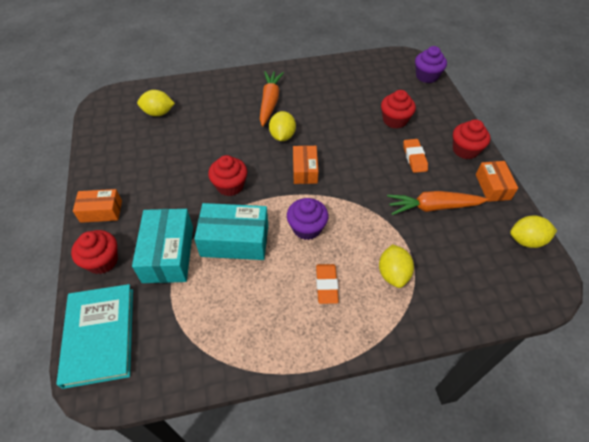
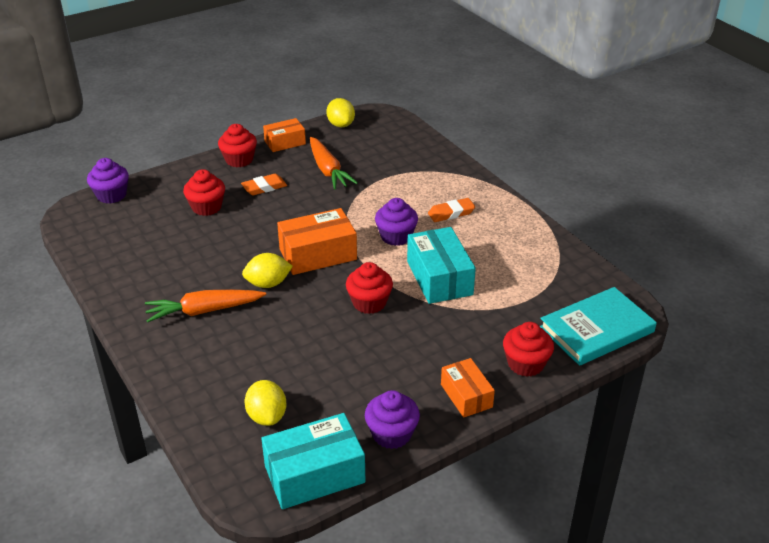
camera: 110 degrees left, 15 degrees down
(101, 163) = (392, 434): none -> purple cupcake
(168, 254) = (485, 318): turquoise box -> turquoise box (314, 474)
(305, 170) = (318, 254): orange box -> orange box, size x1.62
(393, 274) = (416, 182): yellow lemon -> none

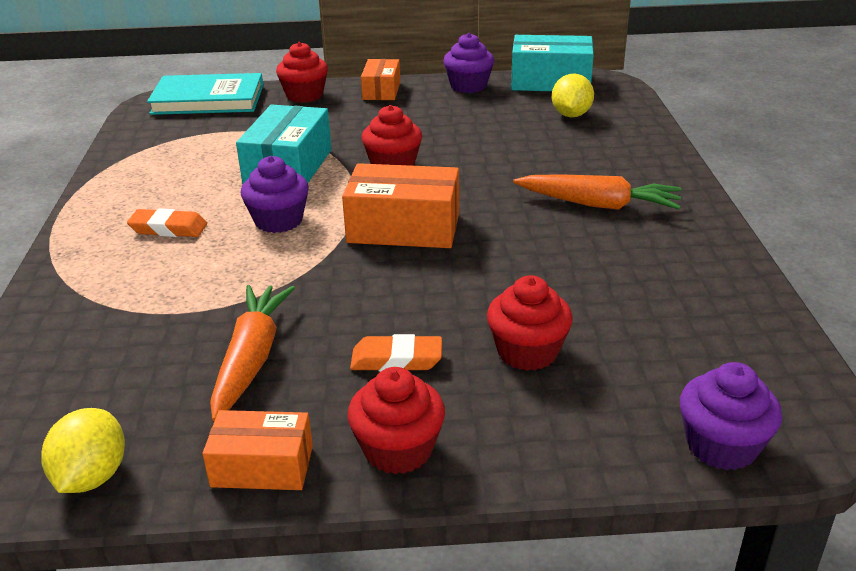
camera: 150 degrees left, 5 degrees down
(268, 284) = (498, 212): yellow lemon -> none

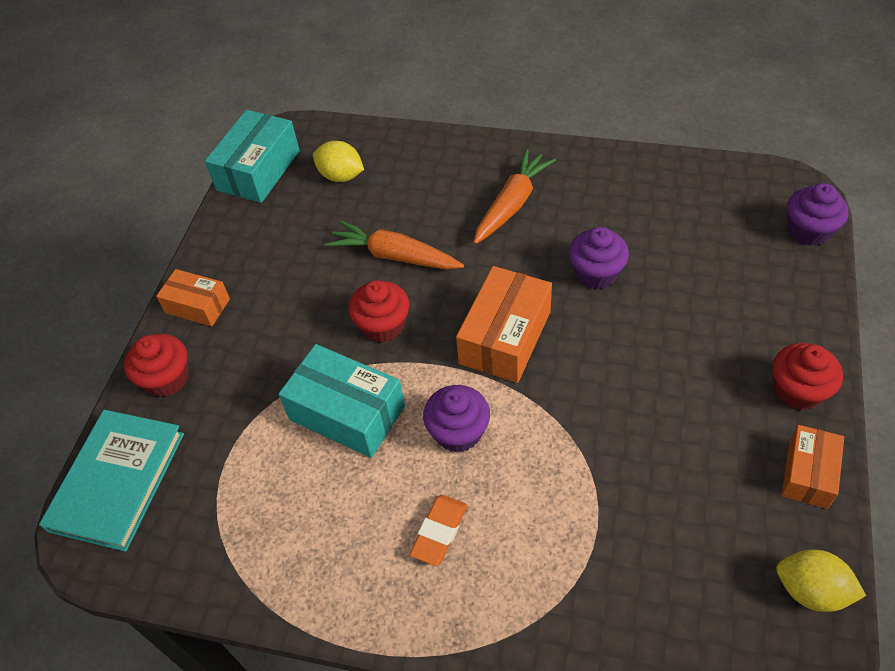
camera: 70 degrees left, 20 degrees up
(251, 359) = (679, 471): orange carrot -> orange carrot (394, 256)
(396, 359) = (697, 374): orange eraser -> none
(468, 86) = (230, 232): purple cupcake -> purple cupcake (596, 273)
(527, 352) = (701, 297): red cupcake -> none

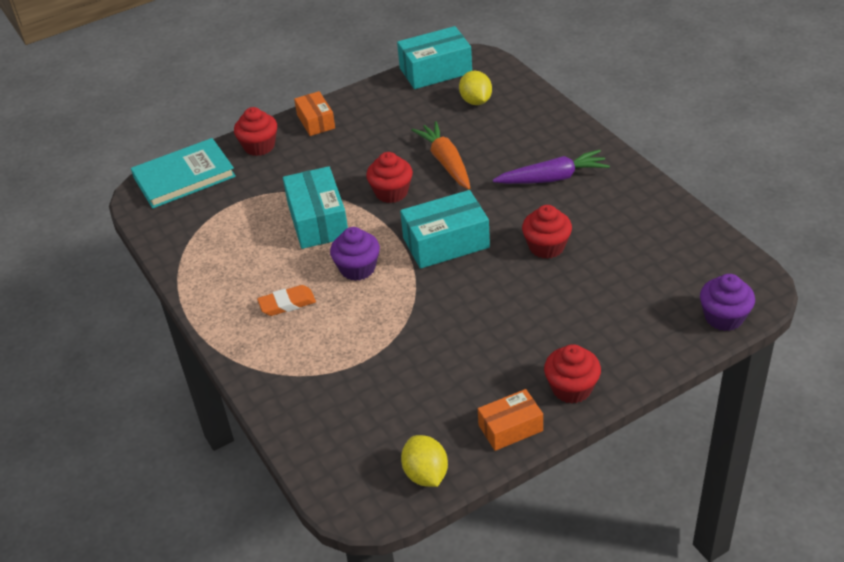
camera: 45 degrees right, 10 degrees down
(505, 337) = (446, 242): orange box -> turquoise box
(512, 204) = (552, 178): orange carrot -> purple carrot
(596, 273) = (546, 247): purple cupcake -> red cupcake

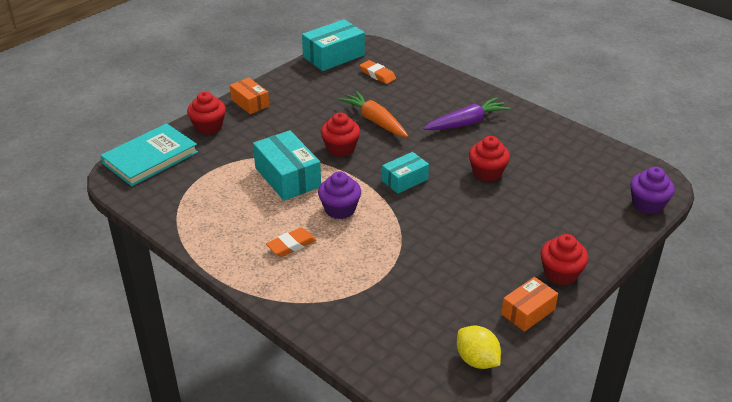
camera: 20 degrees left, 5 degrees down
(446, 242) = (404, 180): turquoise box -> turquoise box, size x0.62
(476, 101) = (377, 75): yellow lemon -> orange eraser

